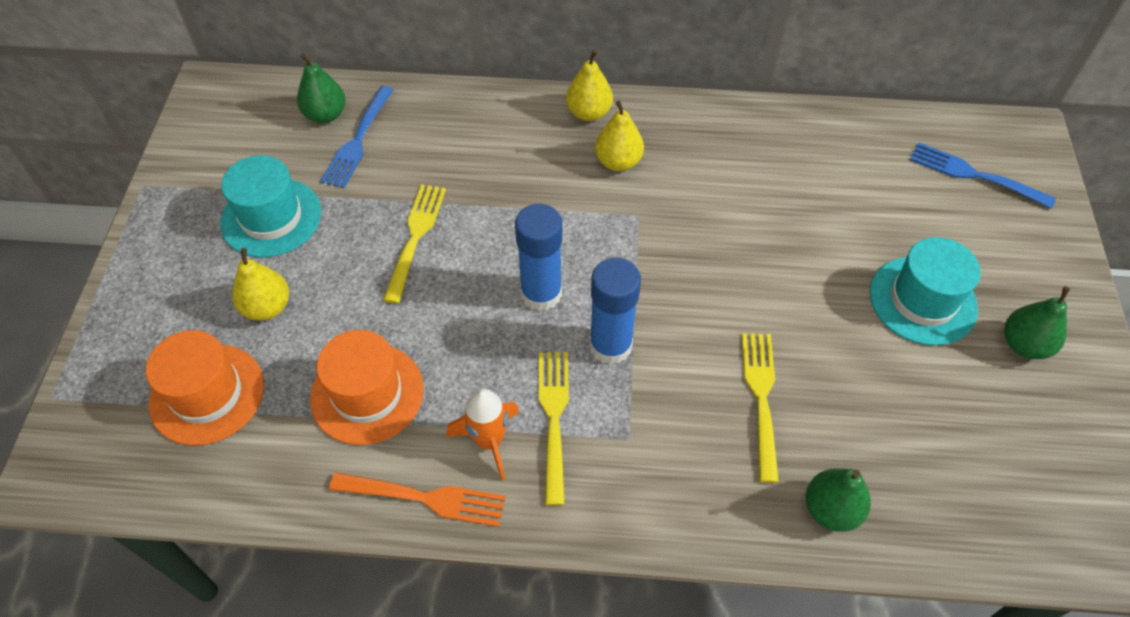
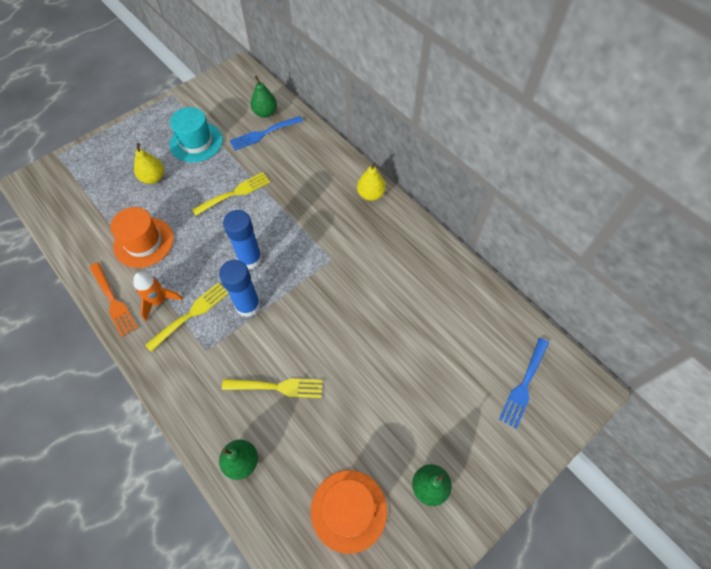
camera: 45 degrees right, 5 degrees up
(207, 394) = (98, 195): orange hat -> orange hat (349, 510)
(618, 162) = (354, 228): yellow pear -> none
(761, 399) = (276, 387): yellow fork -> yellow fork turned 45 degrees clockwise
(922, 300) = (408, 417): turquoise hat -> none
(975, 175) = (524, 384): blue fork -> blue fork turned 135 degrees counterclockwise

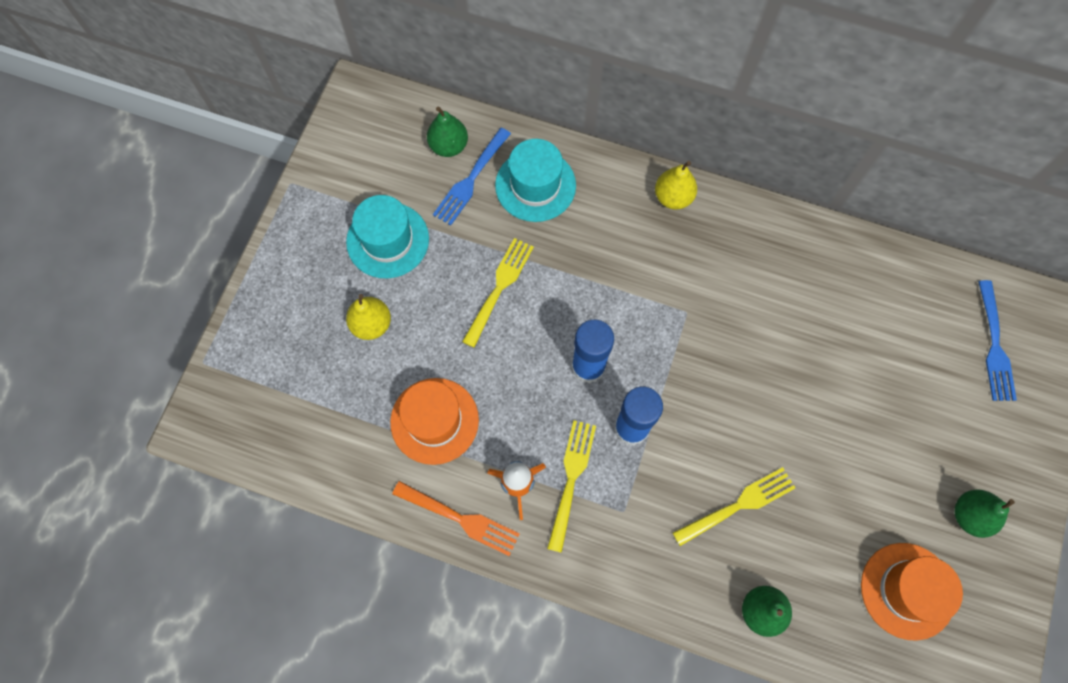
camera: 30 degrees left, 10 degrees up
(296, 152) = (535, 185): none -> turquoise hat

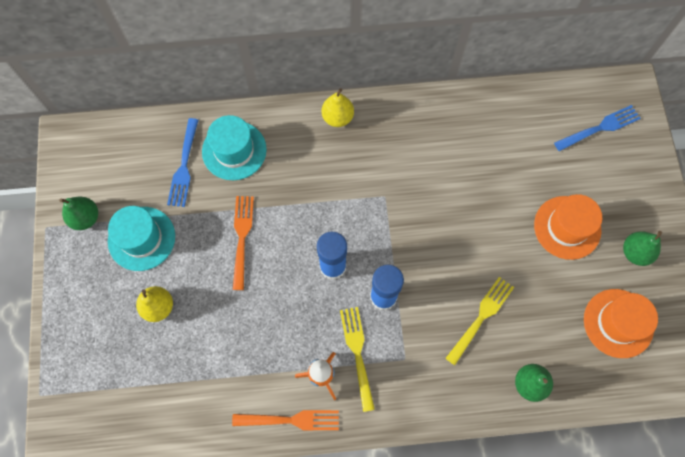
camera: 25 degrees left, 0 degrees up
(434, 421) = (239, 357): orange hat -> orange hat (567, 227)
(449, 146) = (155, 148): green pear -> green pear (85, 218)
(499, 289) = (242, 238): yellow fork -> orange fork
(994, 345) = (599, 128): blue fork -> blue fork turned 90 degrees counterclockwise

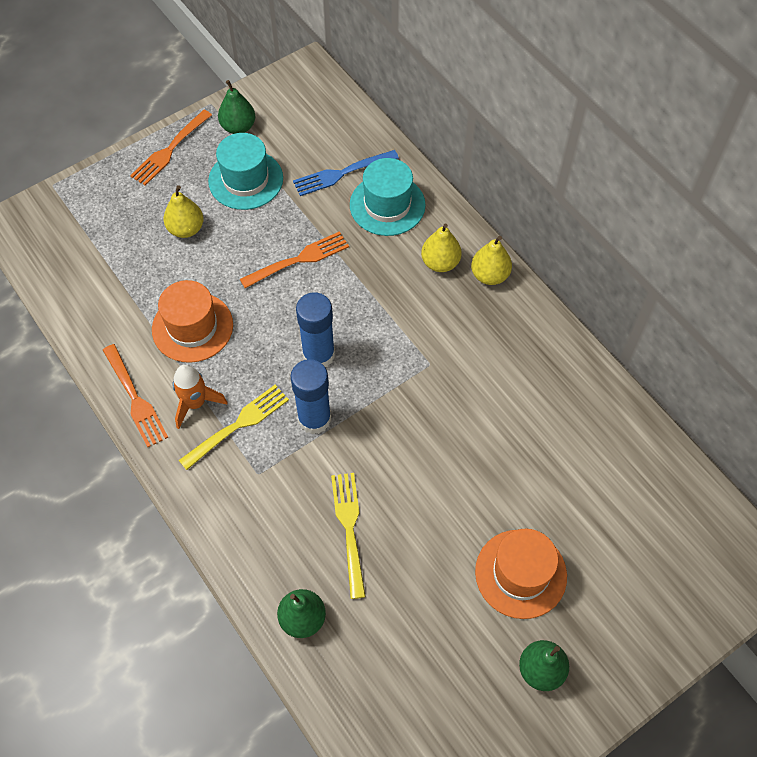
camera: 60 degrees right, 10 degrees down
(70, 281) = (170, 149): none -> orange fork
(307, 143) = (440, 263): none -> yellow pear
(481, 318) = (349, 529): yellow fork -> yellow fork turned 105 degrees counterclockwise
(599, 128) = (678, 553): blue fork -> none
(618, 323) = (436, 689): orange hat -> orange hat (192, 327)

